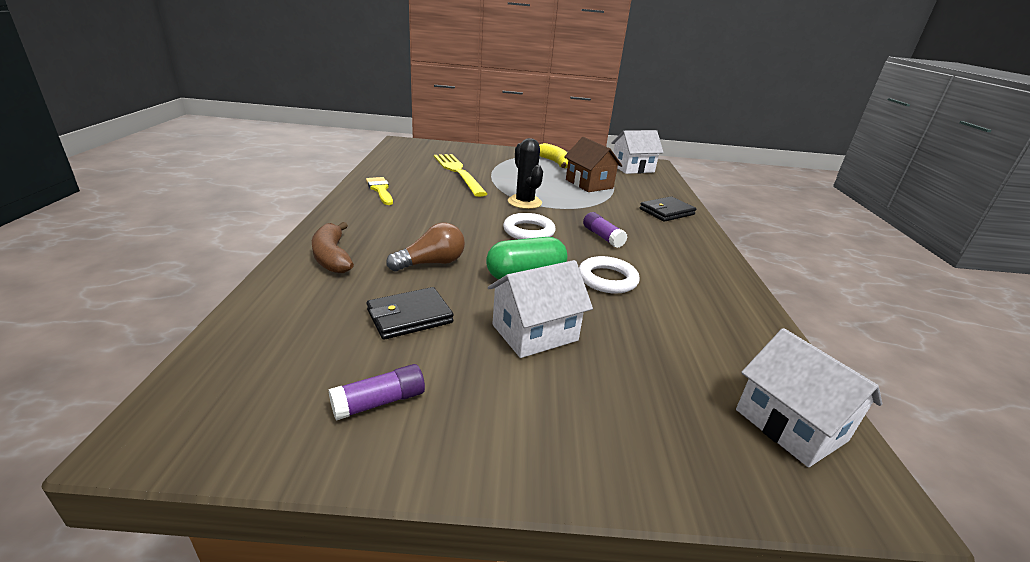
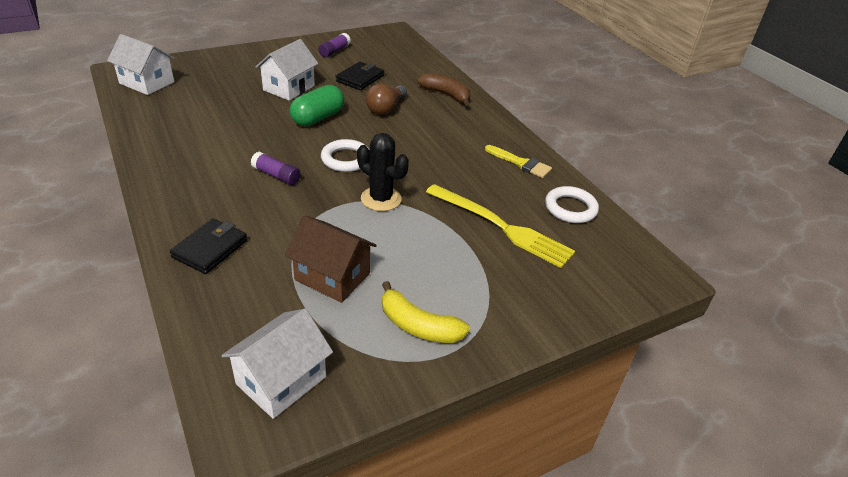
camera: 150 degrees right, 10 degrees up
(607, 279) = (258, 132): white ring -> white ring (570, 208)

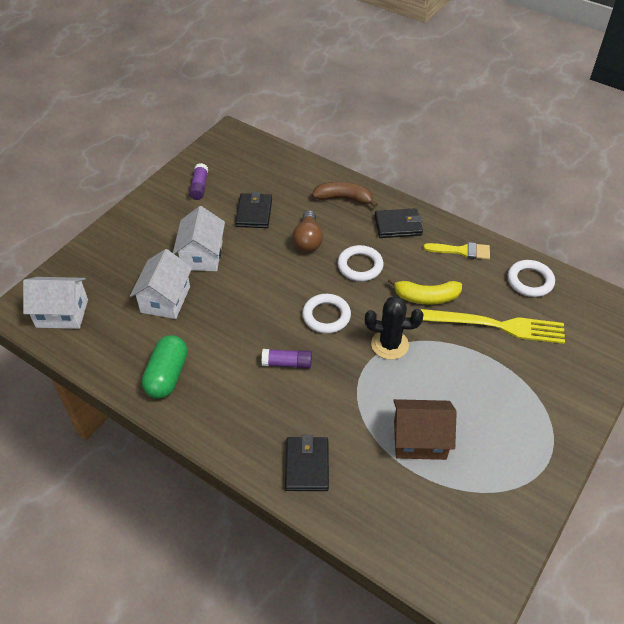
camera: 25 degrees left, 10 degrees up
(281, 380) = (464, 546): white house -> white house (165, 299)
(318, 118) = (261, 280): green capsule -> green capsule (167, 375)
(413, 139) = (360, 266): none -> white ring
(418, 326) = (513, 449): yellow banana -> yellow banana (426, 297)
(477, 126) = (398, 225): none -> black wallet

